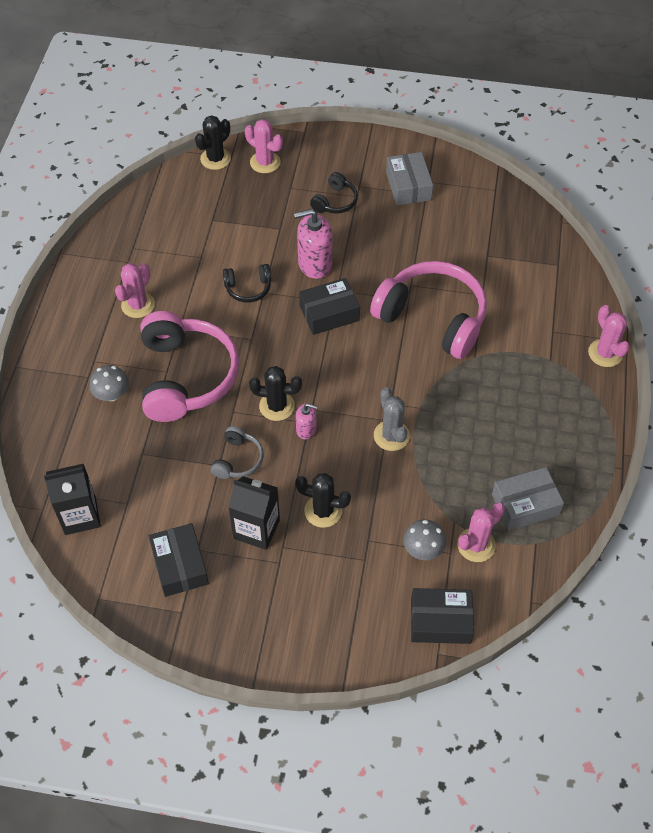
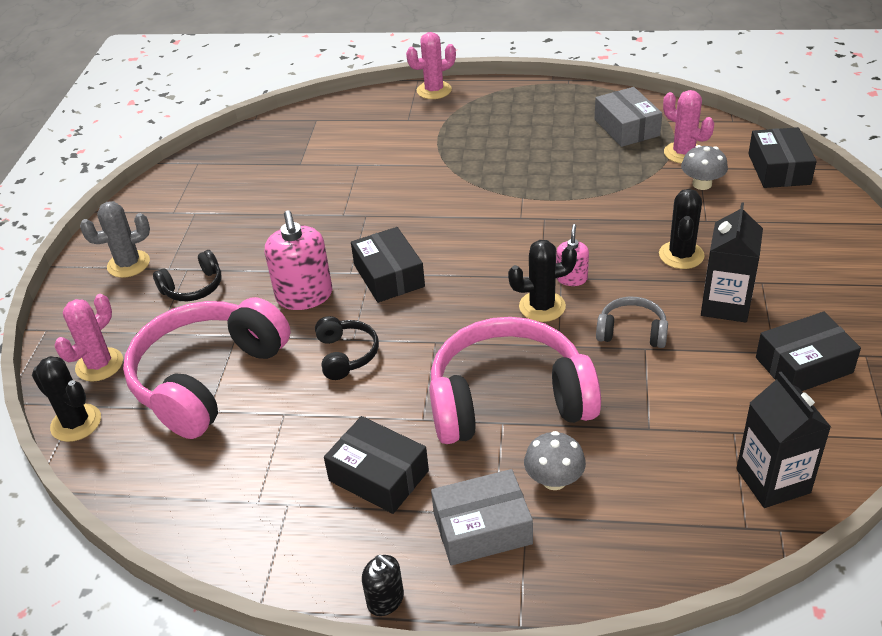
camera: 90 degrees left, 15 degrees down
(49, 307) = (385, 600): none -> black soap dispenser
(138, 305) = (379, 475): pink cactus -> black box
(277, 406) = (542, 306): black cactus -> black cactus turned 75 degrees clockwise
(335, 201) = (193, 287): black headphones -> black headphones turned 120 degrees clockwise
(391, 436) = (565, 214): grey cactus -> grey cactus (128, 264)
(408, 186) = (178, 227): grey box -> grey box (482, 528)
(432, 318) = (393, 196): pink headphones -> pink headphones (207, 378)

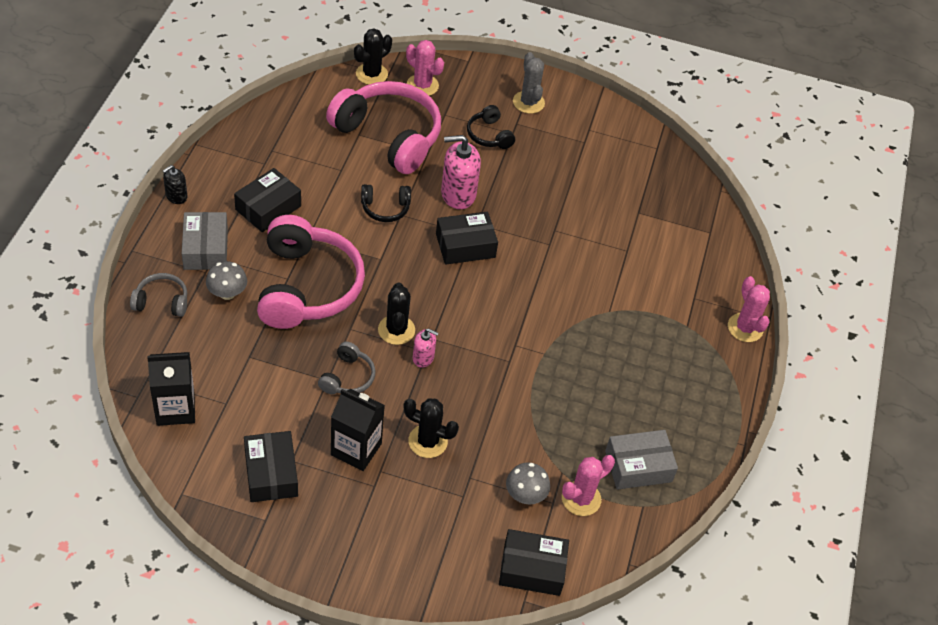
camera: 90 degrees right, 10 degrees up
(603, 553) = (162, 301): none -> grey headphones

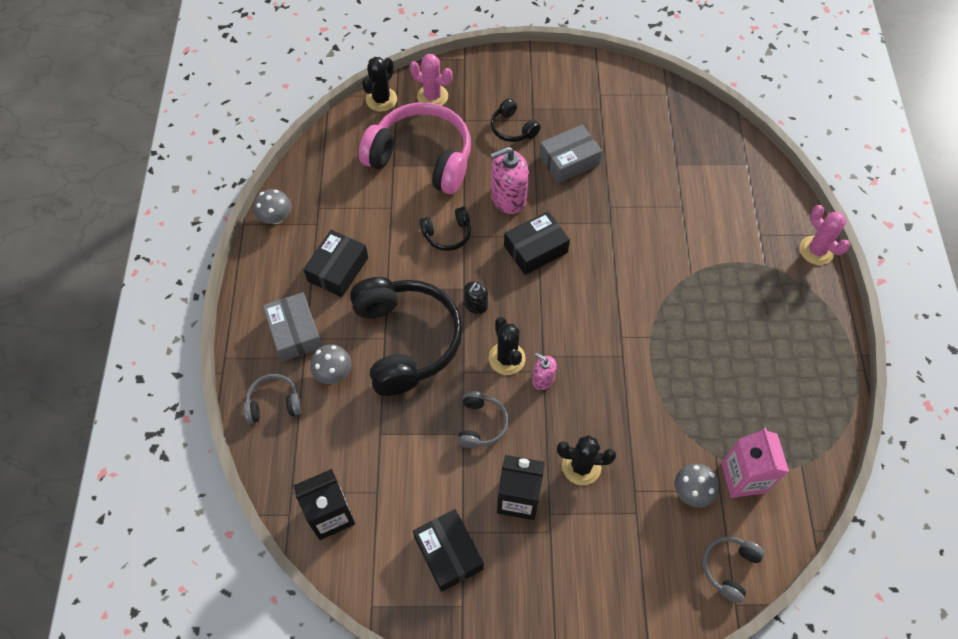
camera: 10 degrees left, 10 degrees up
(176, 196) = (246, 285): black soap dispenser -> black soap dispenser (475, 305)
(228, 147) = (276, 217): none -> grey mushroom
(307, 286) = (406, 340): pink headphones -> black headphones
(423, 357) = (543, 379): pink soap dispenser -> pink soap dispenser turned 150 degrees counterclockwise
(528, 102) = (535, 84): grey cactus -> none
(532, 569) = (729, 568): black box -> grey headphones
(581, 498) = (743, 477): pink cactus -> pink carton
(638, 466) = (780, 425): grey box -> grey box (569, 160)

